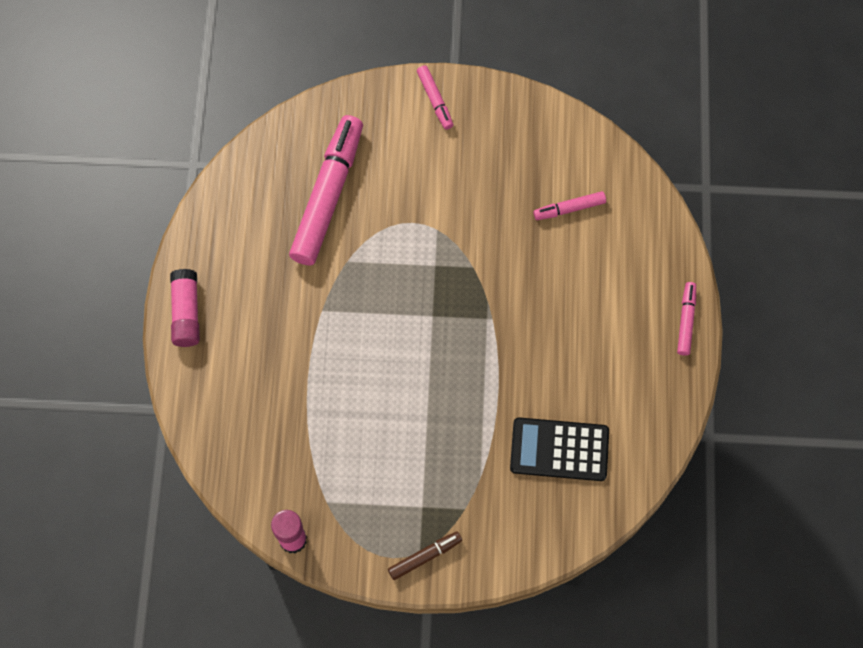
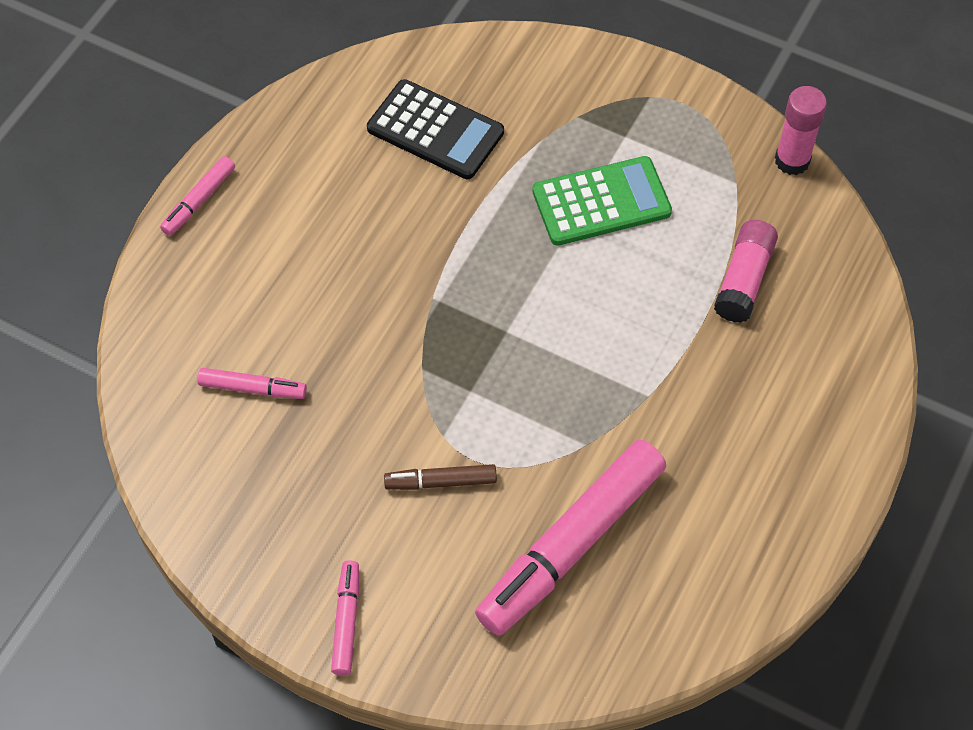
camera: 155 degrees left, 10 degrees down
(186, 313) = (834, 466): pink glue stick -> pink glue stick (744, 280)
(414, 442) = (601, 202): none -> green calculator
(425, 556) = (646, 90): brown marker -> brown marker (441, 482)

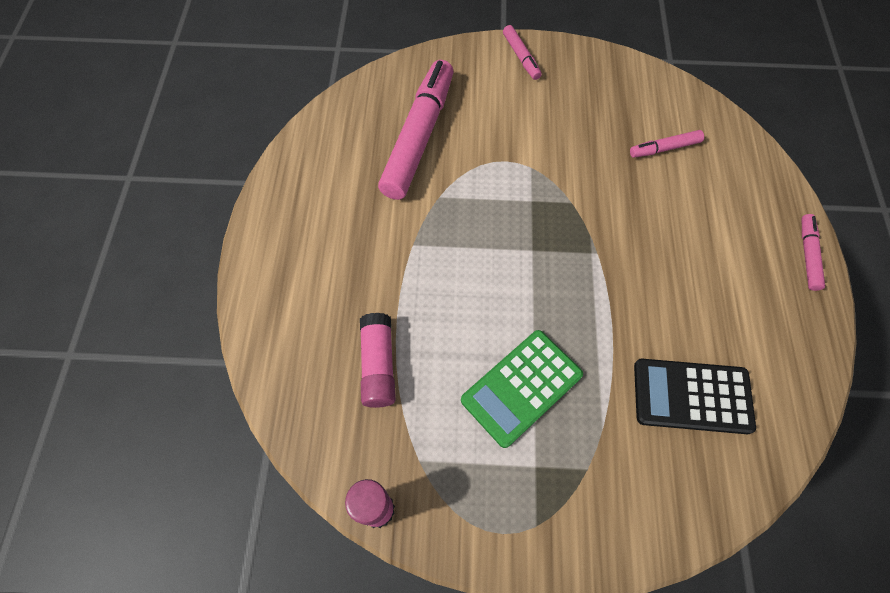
camera: 155 degrees right, 5 degrees up
(441, 482) = (515, 141): brown marker -> none

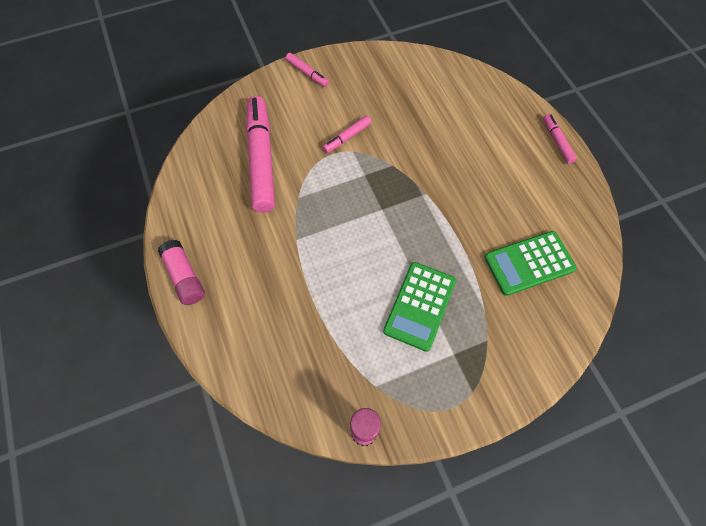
camera: 25 degrees left, 0 degrees up
(378, 365) = (314, 334): pink glue stick -> pink glue stick (184, 277)
(664, 148) = (436, 104): pink marker -> pink marker (347, 137)
(692, 396) = (529, 263): black calculator -> green calculator

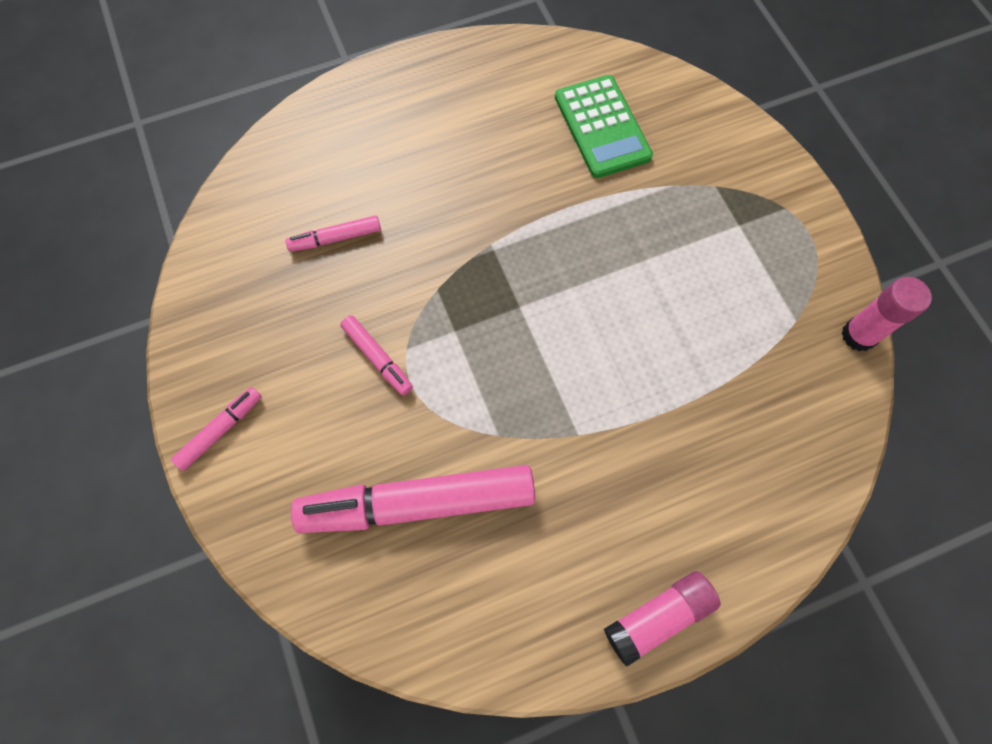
camera: 90 degrees left, 5 degrees up
(419, 306) = (676, 261): green calculator -> none
(557, 141) = (402, 70): pink marker -> pink marker (335, 238)

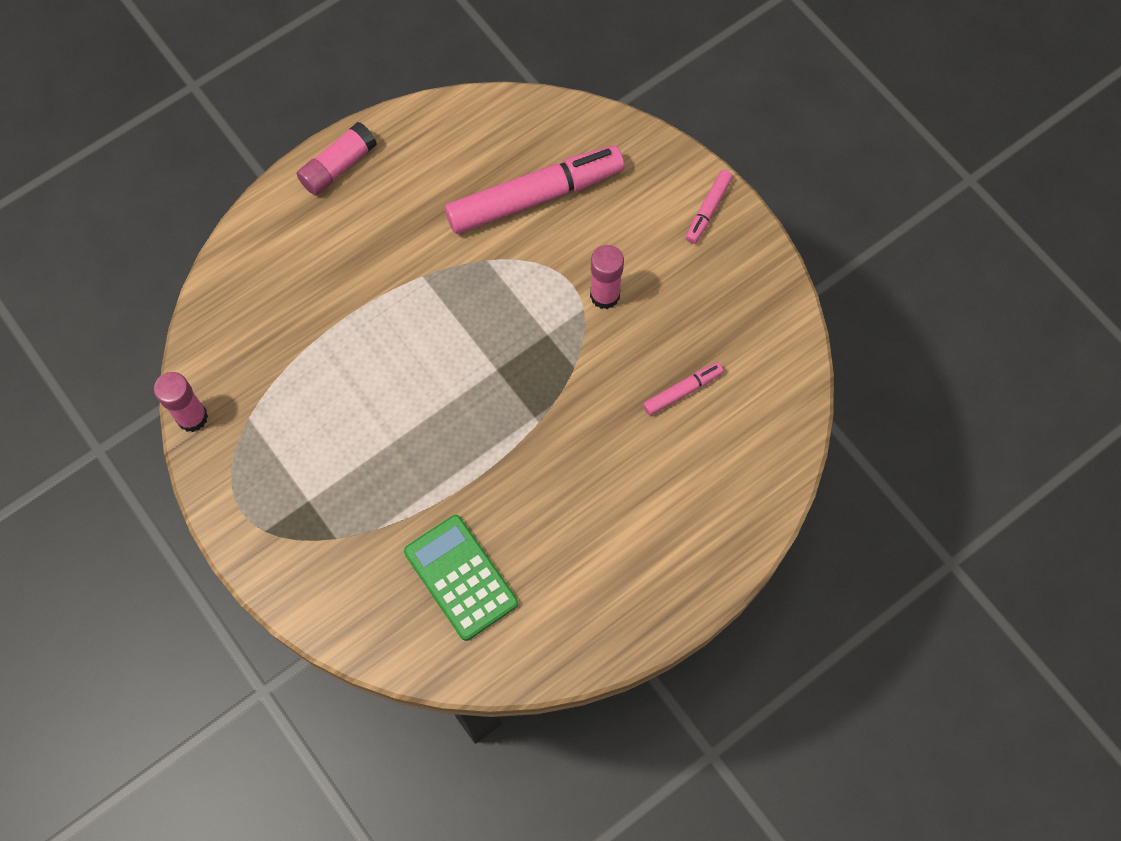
camera: 165 degrees right, 0 degrees up
(377, 358) = (605, 295): pink marker -> pink glue stick

